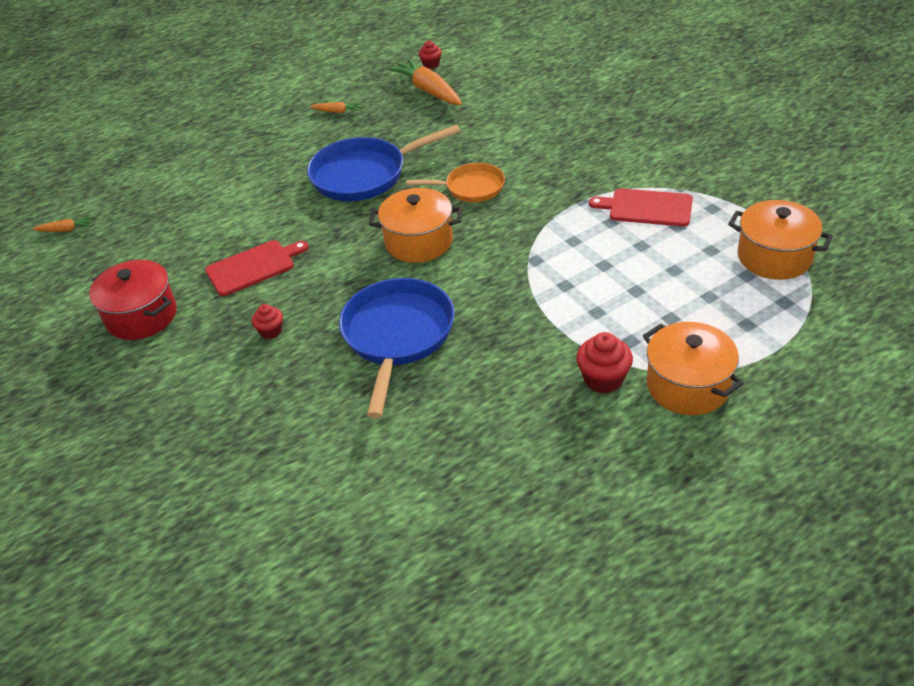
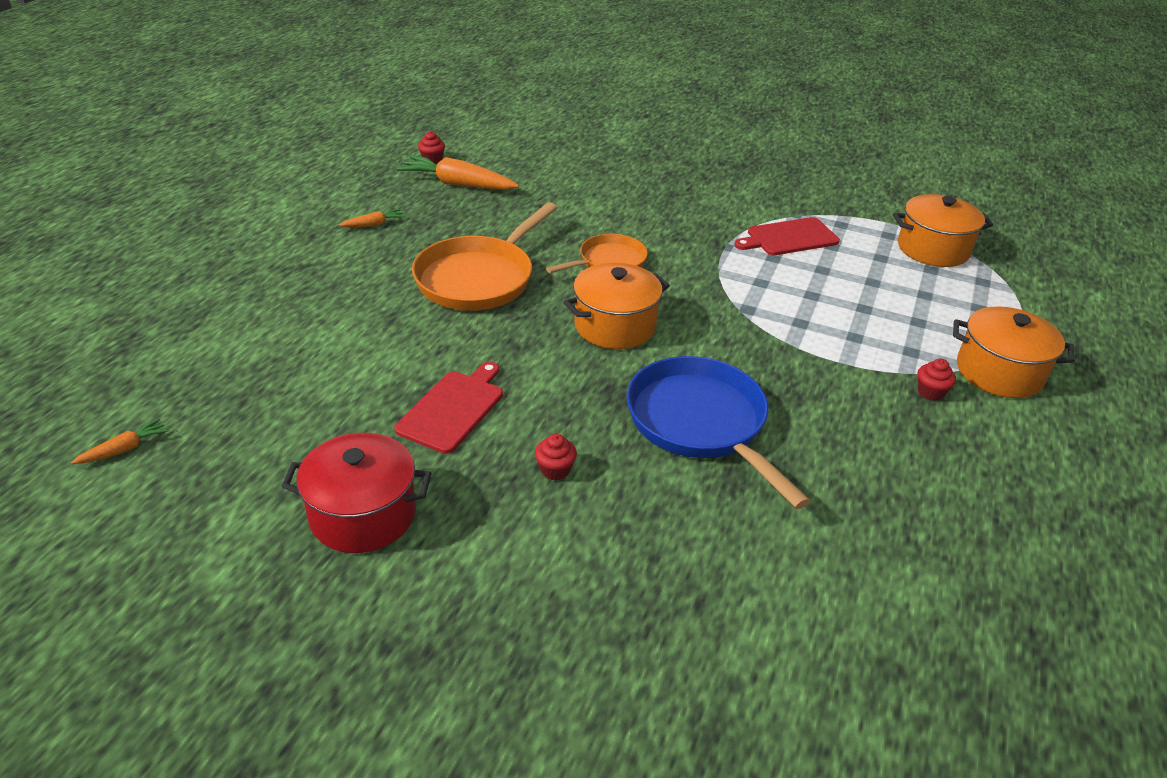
camera: 40 degrees left, 5 degrees down
(365, 175) = (479, 278): blue pan -> orange pan
(603, 379) = (930, 392): red cupcake -> red cupcake, size x0.62

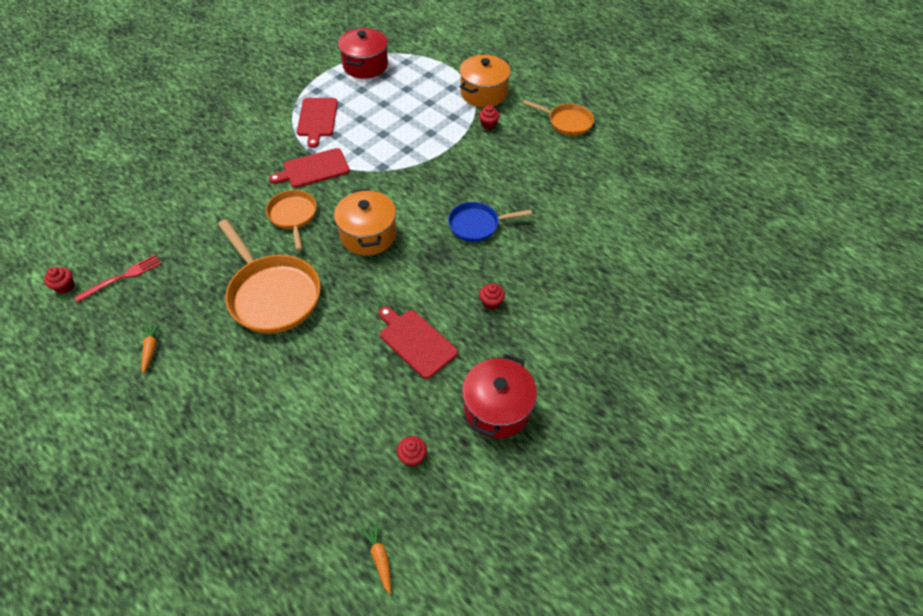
camera: 70 degrees left, 15 degrees up
(269, 446) = (412, 457): none -> red cupcake
(457, 184) = (122, 277): orange carrot -> red fork
(698, 256) = (313, 169): none -> red cutting board
(701, 424) = (477, 225): blue pan -> blue pan, size x0.59
(933, 249) = (365, 65): orange pot -> red pot
(1034, 489) = (567, 122): none -> orange pan

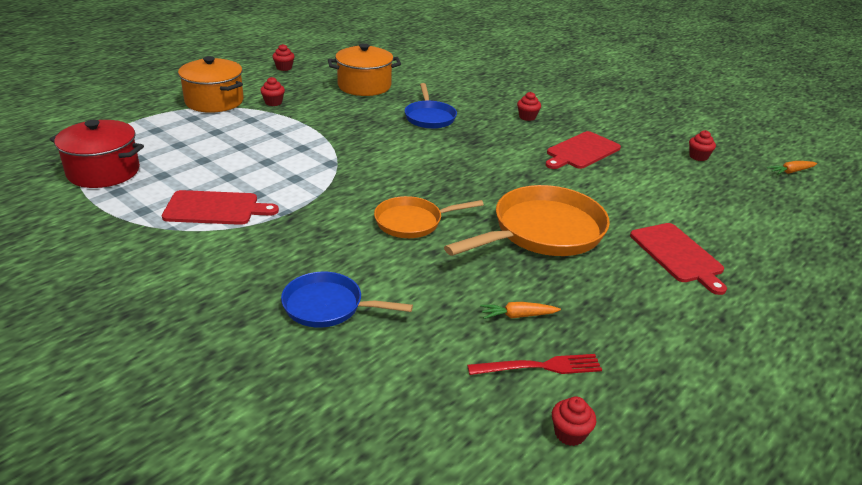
camera: 90 degrees left, 20 degrees down
(122, 277) = (539, 367): red fork -> red fork turned 120 degrees clockwise
(151, 349) = (651, 319): orange carrot -> orange carrot (518, 316)
(202, 180) = (328, 306): none -> blue pan
(313, 169) = (324, 209): red cutting board -> red cutting board (678, 255)
(368, 235) = (445, 173): orange pot -> orange pot (364, 86)
(497, 408) = (635, 122): red pot -> none
(567, 122) = (284, 68): orange pan -> red cupcake

